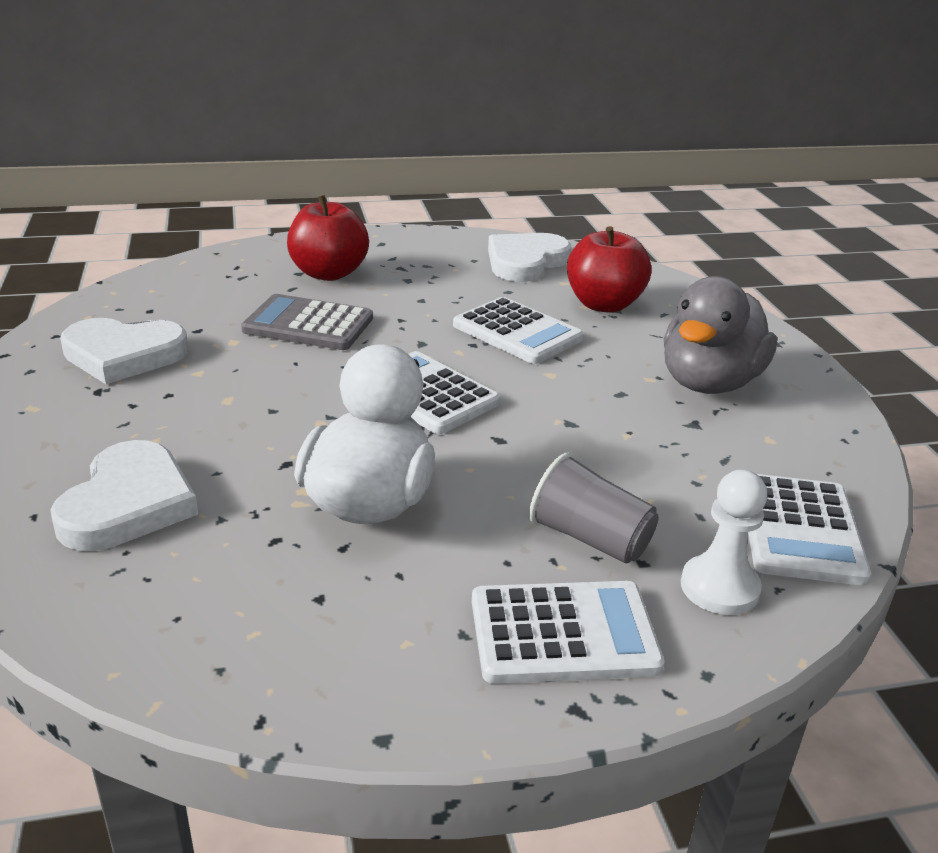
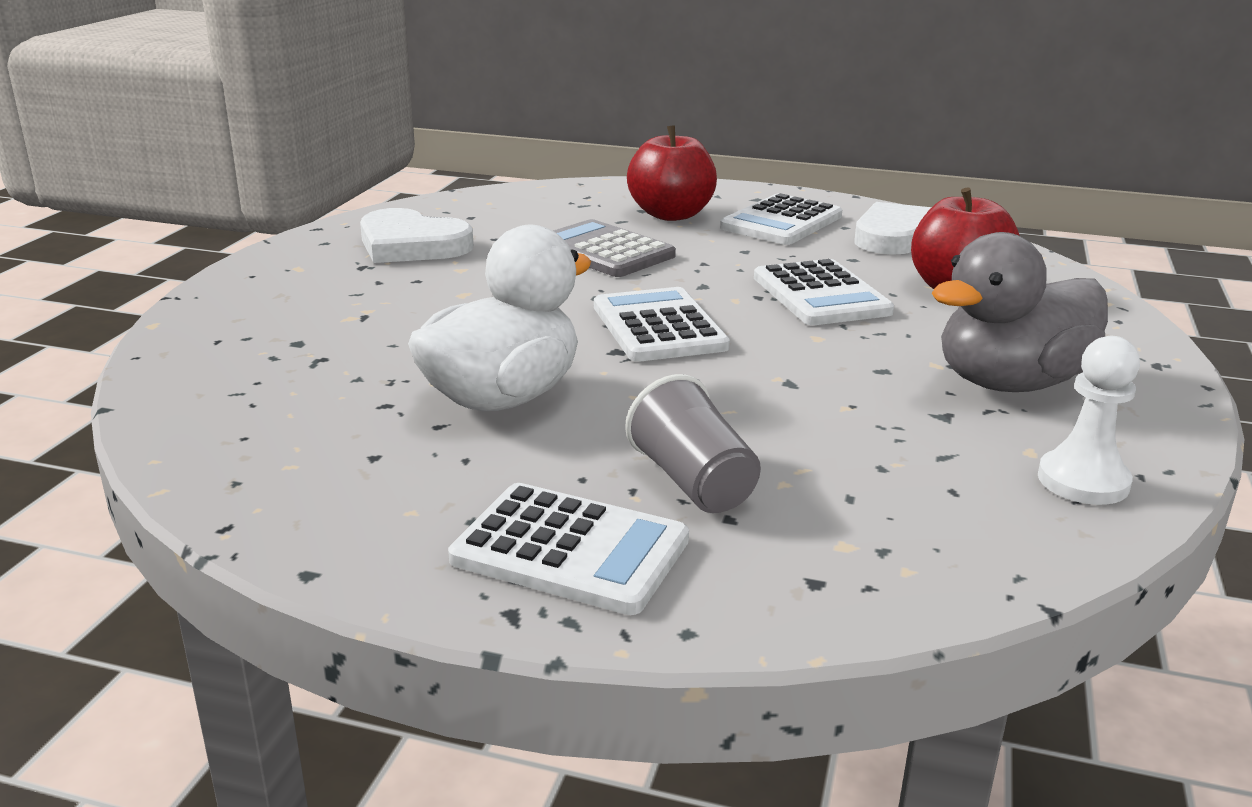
camera: 30 degrees right, 5 degrees down
(128, 503) = (296, 349): white heart -> none
(719, 587) = (794, 564): white pawn -> white pawn (1083, 481)
(800, 530) = (965, 542): white calculator -> white calculator (781, 222)

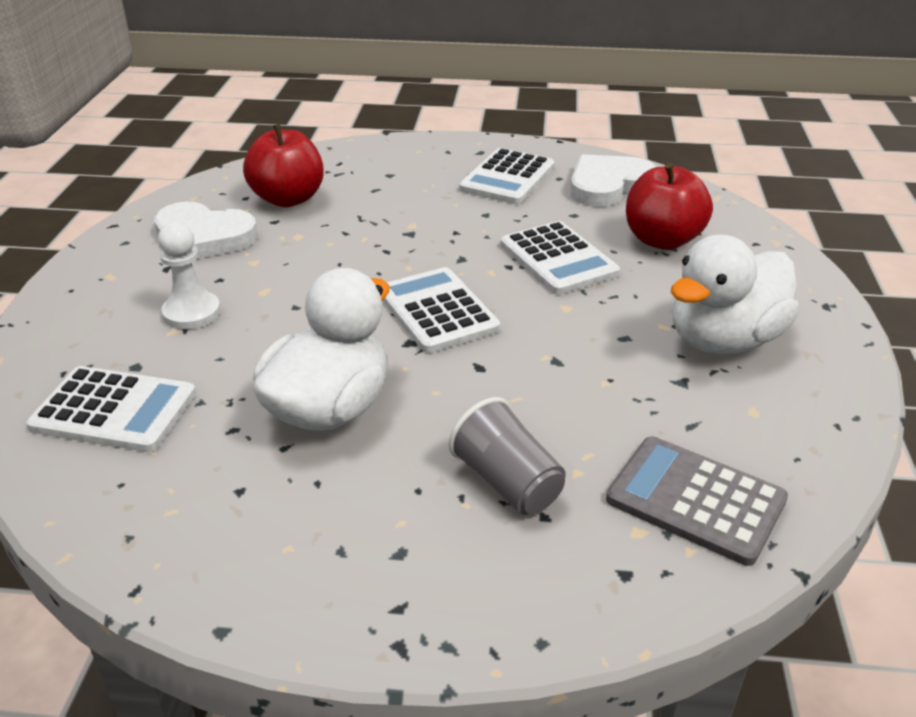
camera: 10 degrees left, 10 degrees up
(570, 550) = (429, 571): white calculator -> white calculator (114, 410)
(604, 251) = (370, 227): grey calculator -> grey calculator (695, 500)
(671, 215) = (415, 178): red apple -> red apple (288, 199)
(1010, 383) = (724, 340): grey duck -> white duck
(1083, 481) = (798, 437): white pawn -> white pawn (192, 313)

